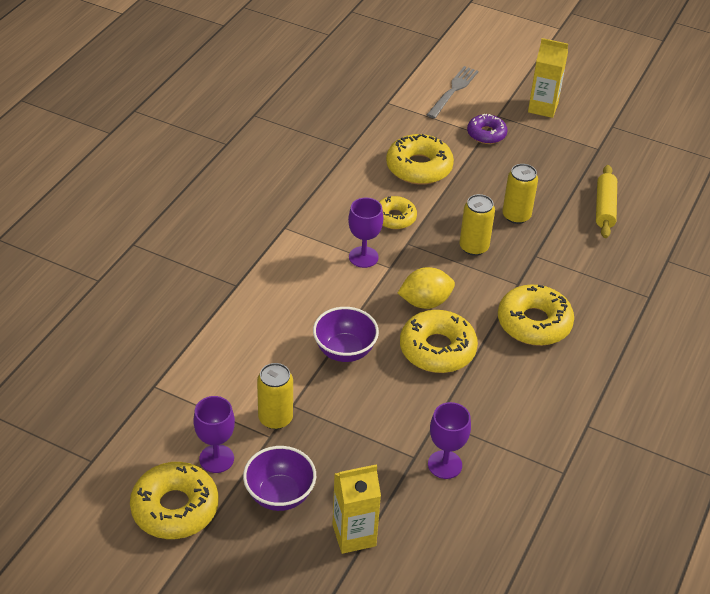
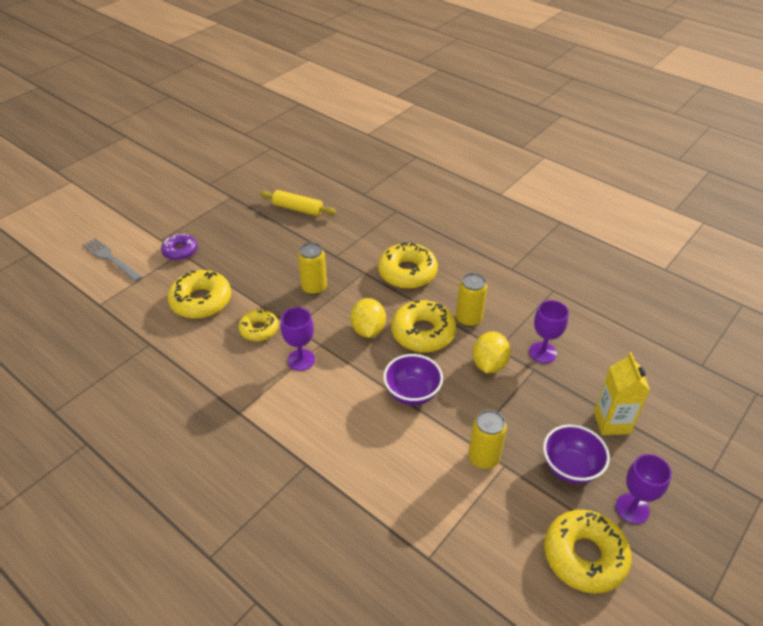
camera: 75 degrees left, 0 degrees up
(216, 458) = (527, 512): purple goblet -> purple goblet (632, 508)
(408, 413) = (489, 364): none -> yellow lemon
(516, 216) = (287, 256): yellow can -> yellow can (468, 319)
(543, 108) = (166, 213): yellow carton -> none

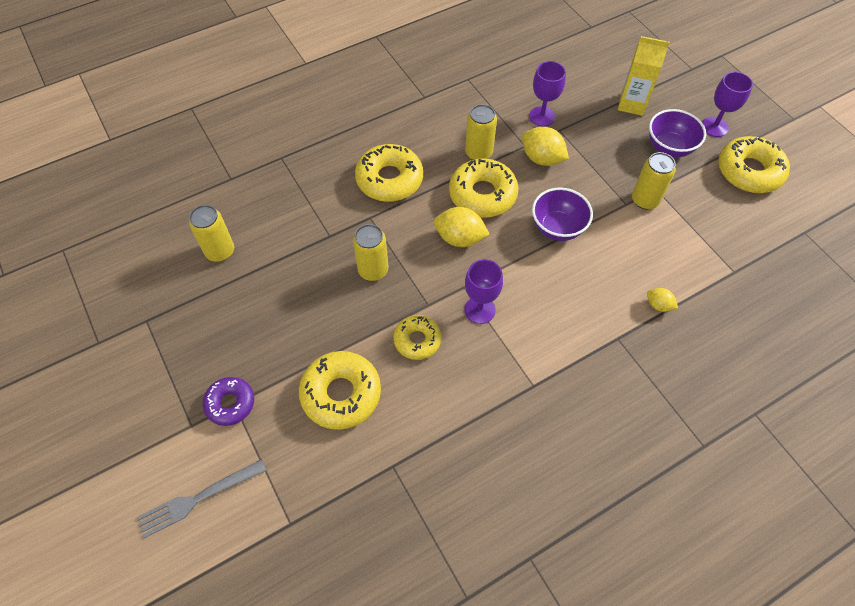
camera: 70 degrees left, 15 degrees up
(298, 209) = (220, 251): yellow rolling pin -> yellow can
(356, 492) = (658, 305): none -> yellow lemon

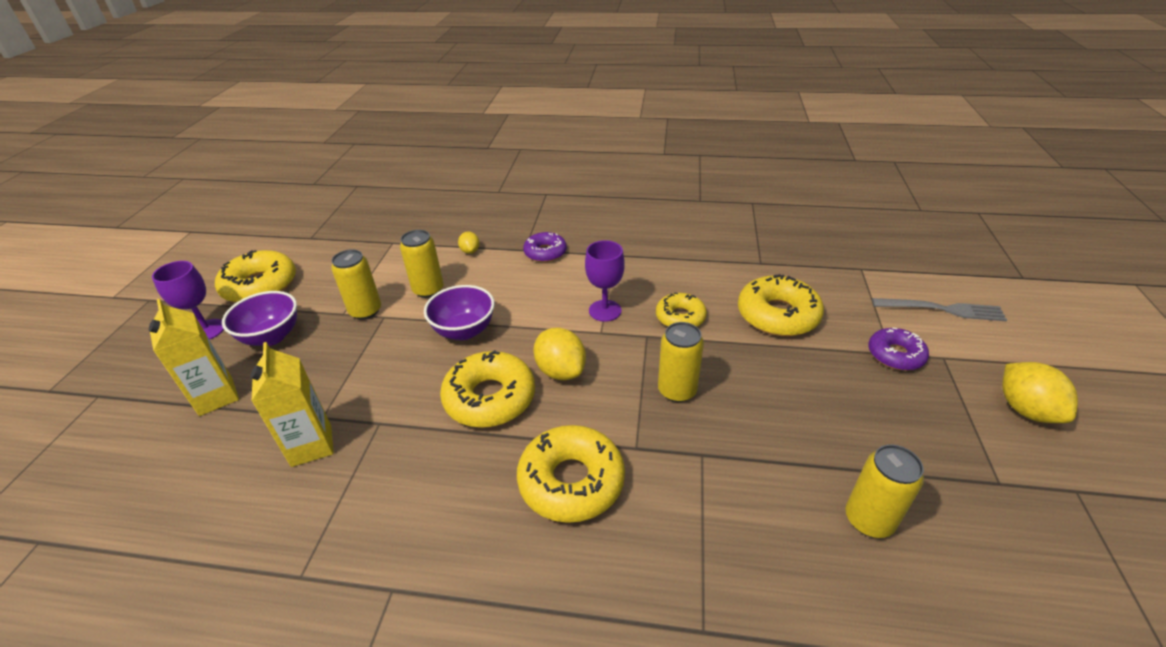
camera: 140 degrees left, 20 degrees down
(478, 153) = (435, 447): yellow can -> yellow can (428, 290)
(542, 116) = (311, 445): purple goblet -> yellow carton
(542, 158) = (385, 398): yellow lemon -> yellow lemon (1025, 410)
(595, 346) = (545, 252): none -> purple donut

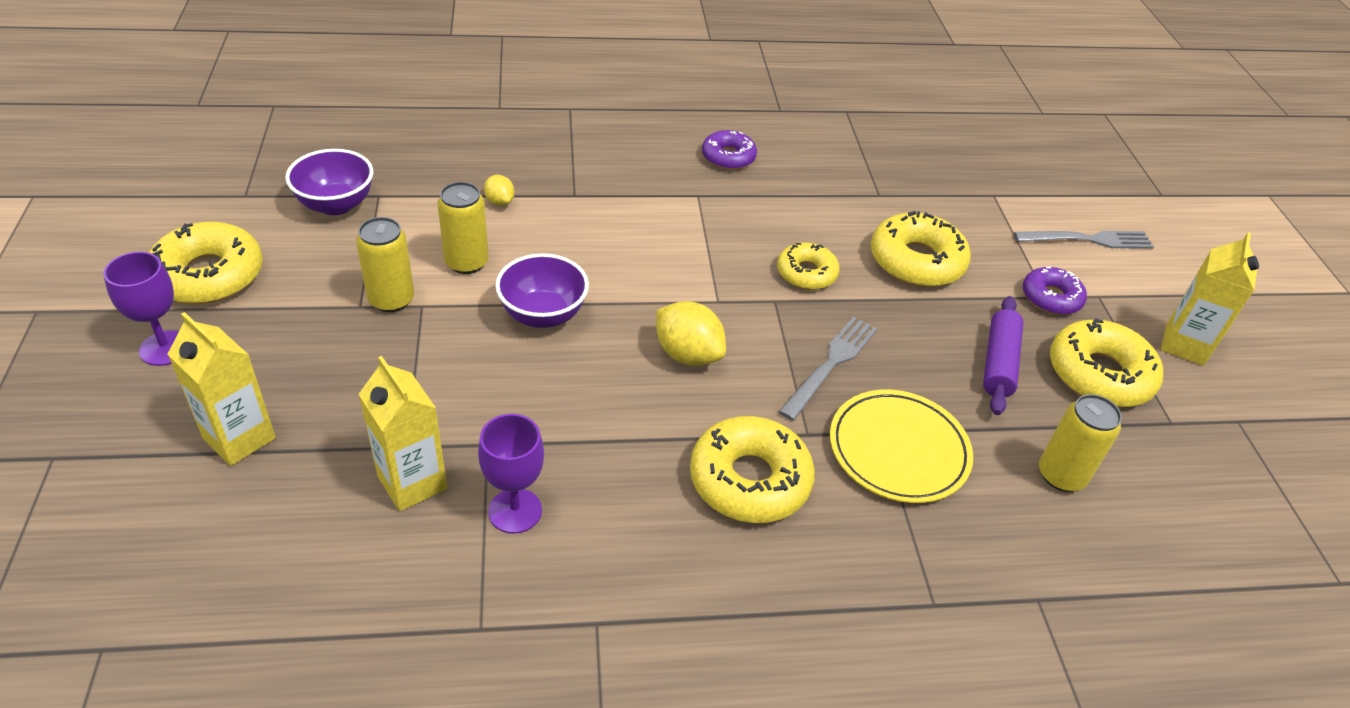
camera: 20 degrees left, 5 degrees up
(272, 336) = (272, 348): purple bowl -> purple bowl (336, 205)
(490, 398) = (614, 397): yellow donut -> yellow donut (1099, 374)
(545, 252) = (605, 197): purple donut -> purple donut (728, 157)
(605, 311) = (713, 272): purple goblet -> purple goblet (515, 511)
(677, 390) = (831, 363): yellow can -> grey fork
(713, 473) = (898, 450): none -> yellow plate
(831, 406) = (999, 363): none -> purple rolling pin
(1025, 410) = (1184, 345): yellow lemon -> yellow carton

